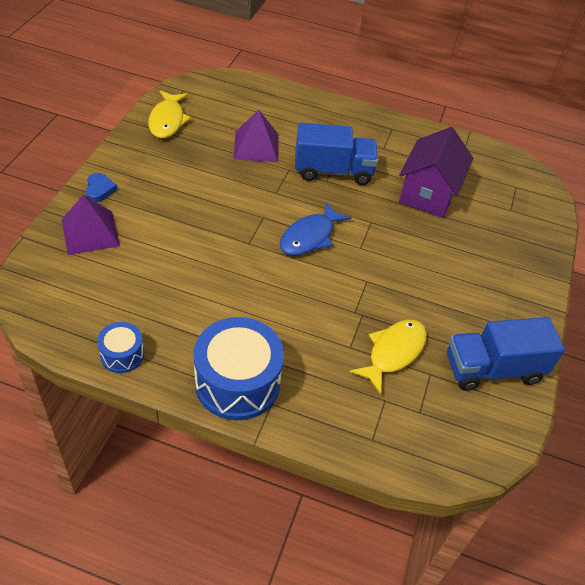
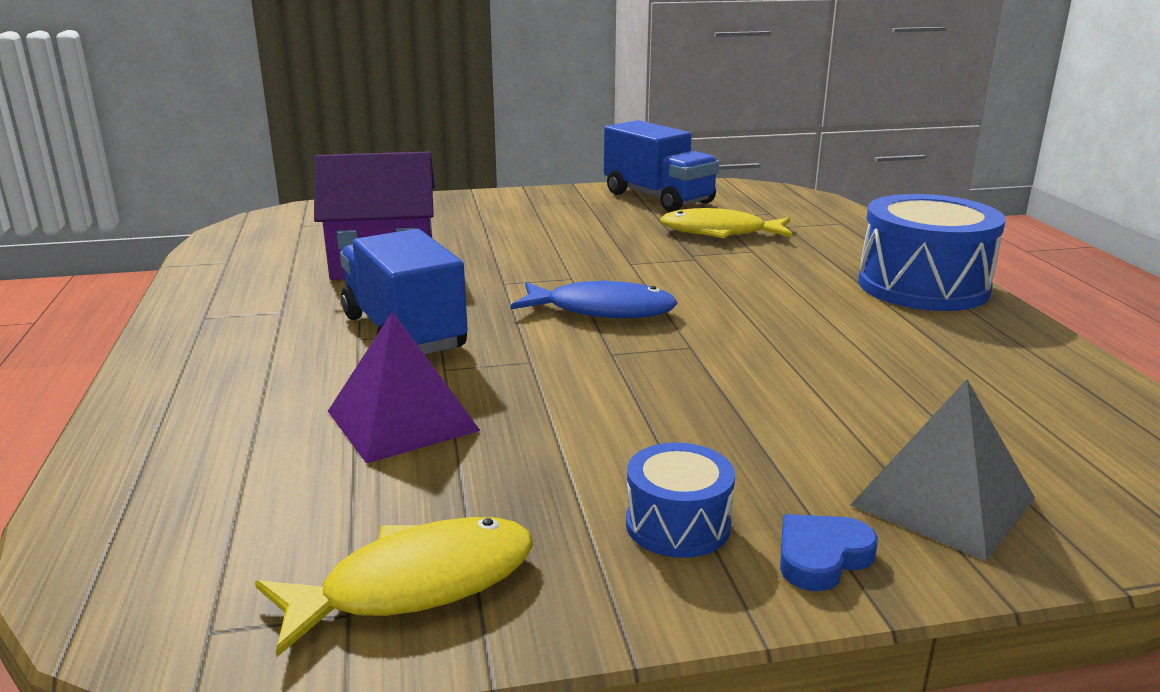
camera: 115 degrees left, 25 degrees down
(90, 232) = (942, 501): purple pyramid -> grey pyramid
(122, 355) = (1056, 360): blue drum -> blue drum (678, 524)

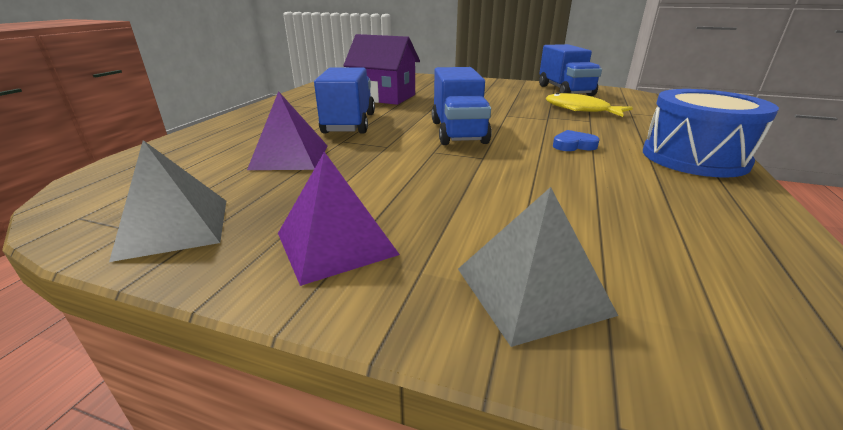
camera: 30 degrees right, 5 degrees up
(415, 585) = (175, 227): yellow fish -> grey pyramid
(602, 310) = (458, 132): blue fish -> blue truck
(678, 524) = (336, 243): blue drum -> purple pyramid
(821, 557) = (391, 294): blue heart -> blue heart (573, 145)

